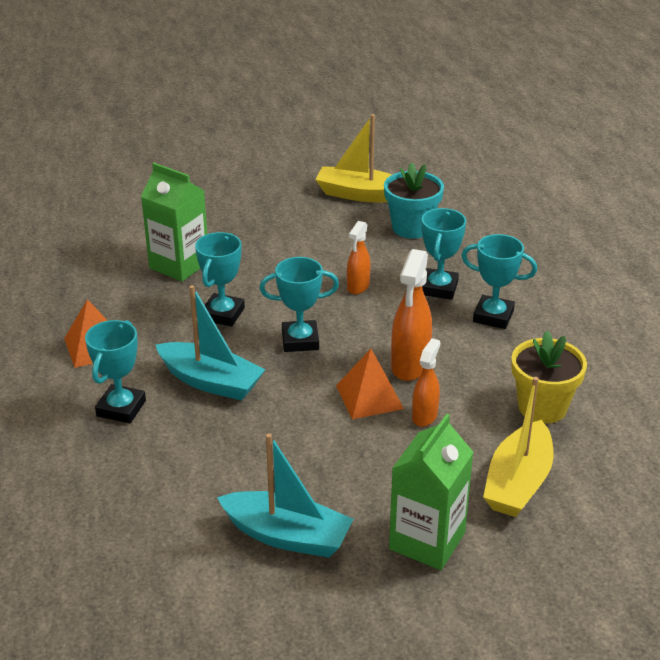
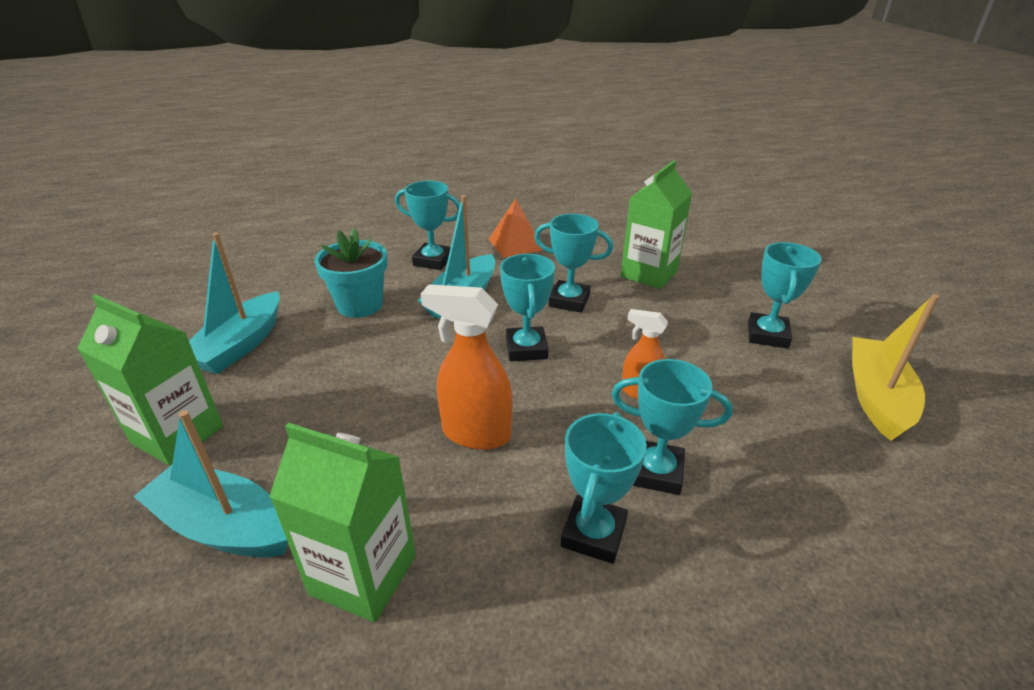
camera: 90 degrees right, 0 degrees up
(286, 221) = (767, 335): none -> turquoise trophy
(369, 397) = (421, 398): orange pyramid -> none
(411, 228) = (812, 449): turquoise flower pot -> turquoise flower pot (360, 305)
(424, 416) = (377, 442): orange spray bottle -> none
(518, 482) = (223, 526): yellow boat -> turquoise boat
(542, 407) = (363, 575): yellow flower pot -> green carton

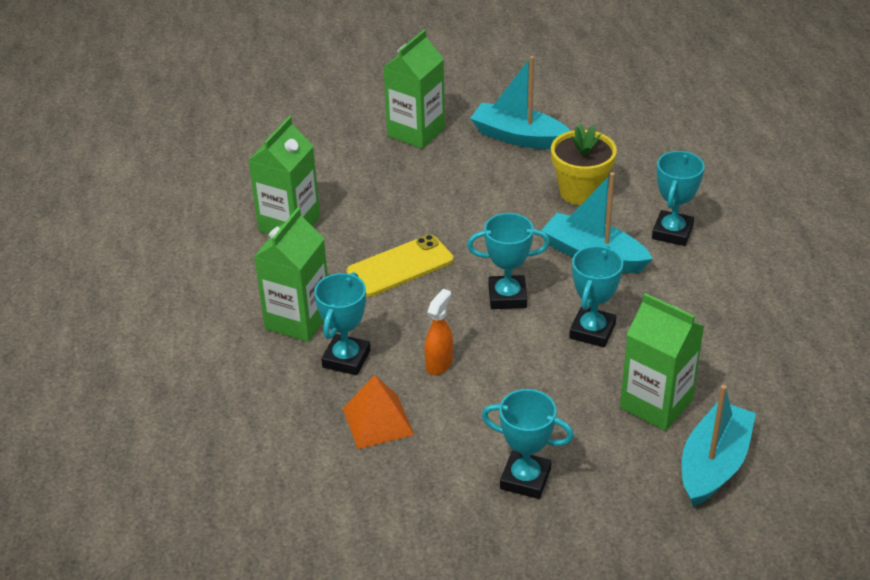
camera: 95 degrees right, 5 degrees up
(223, 526) = (335, 167): turquoise boat -> turquoise boat (713, 464)
(360, 305) = (581, 192): turquoise flower pot -> yellow flower pot
(475, 433) = (400, 266): orange spray bottle -> yellow phone
(515, 244) = (720, 295): orange pyramid -> orange pyramid (378, 421)
(593, 533) = (298, 320): turquoise trophy -> green carton
(876, 397) = (416, 533): yellow boat -> none

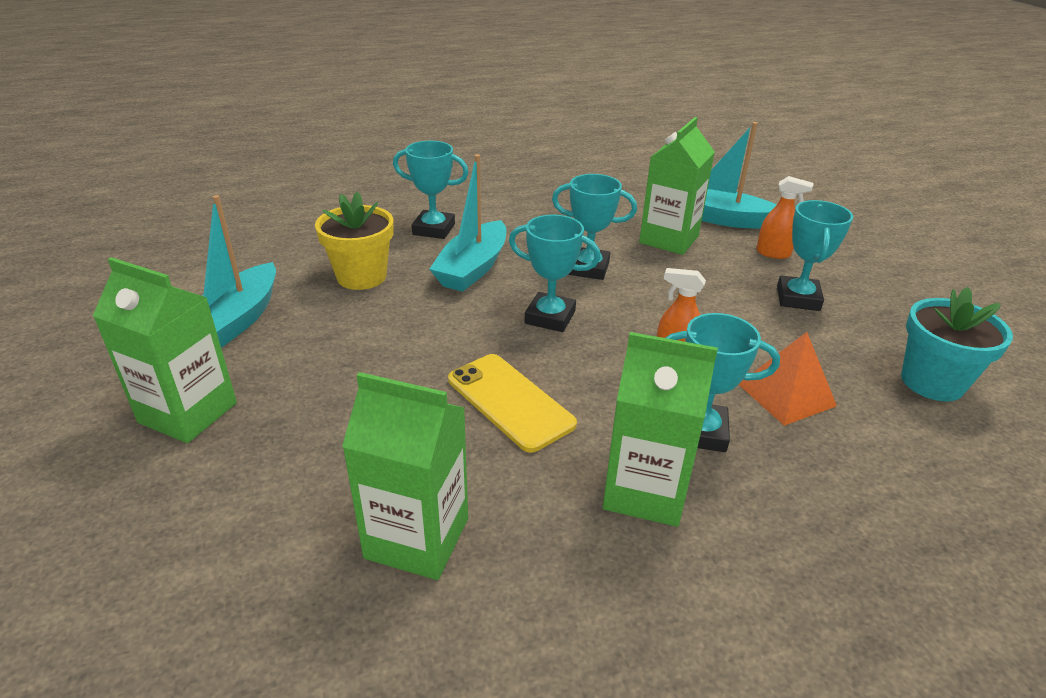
camera: 100 degrees left, 5 degrees down
(375, 530) = (932, 382): none -> turquoise flower pot
(507, 296) = (550, 317): turquoise trophy -> turquoise trophy turned 60 degrees counterclockwise
(624, 489) = (773, 253): none -> orange spray bottle

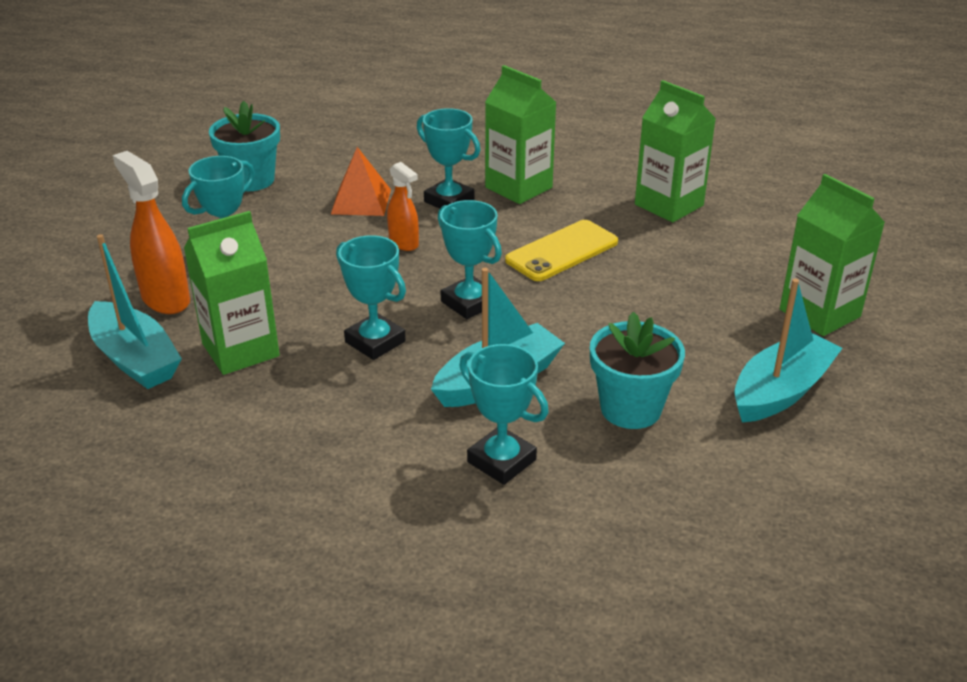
camera: 150 degrees left, 0 degrees up
(361, 276) = (630, 409): yellow flower pot -> turquoise flower pot
(510, 401) = (562, 251): yellow phone -> yellow phone turned 60 degrees clockwise
(773, 253) = (165, 299): orange spray bottle -> orange spray bottle, size x1.64

